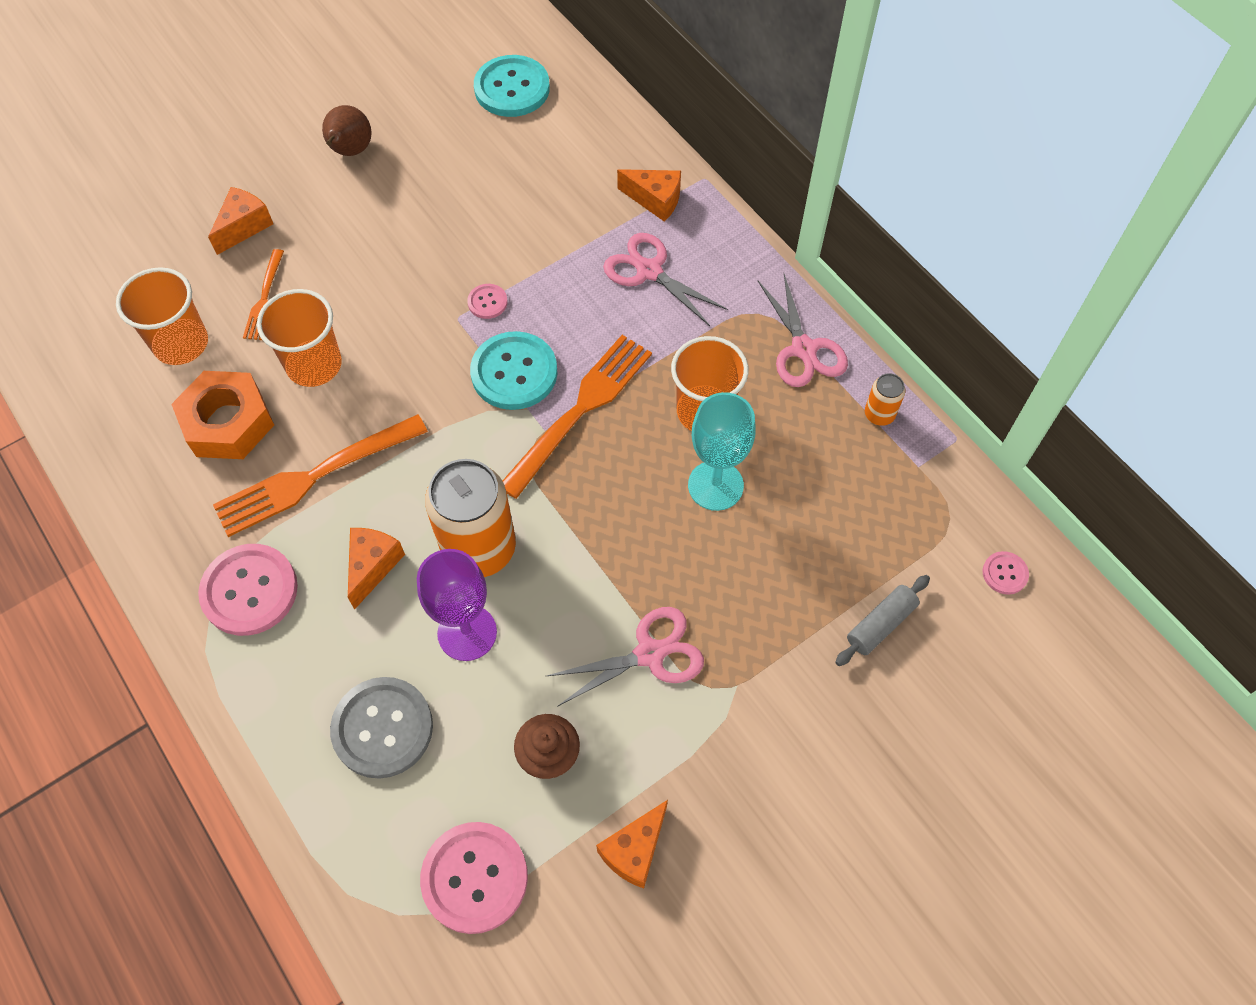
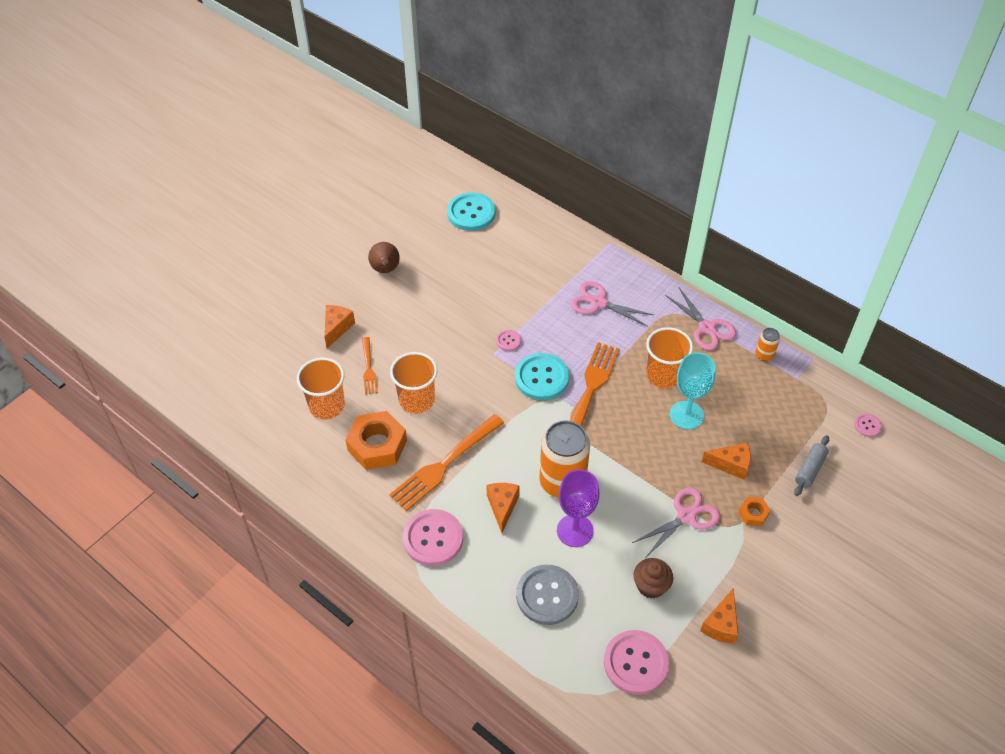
camera: 15 degrees left, 10 degrees down
(655, 200) = (585, 261): orange cheese -> orange cheese (731, 465)
(759, 676) = (753, 513): none -> orange nut

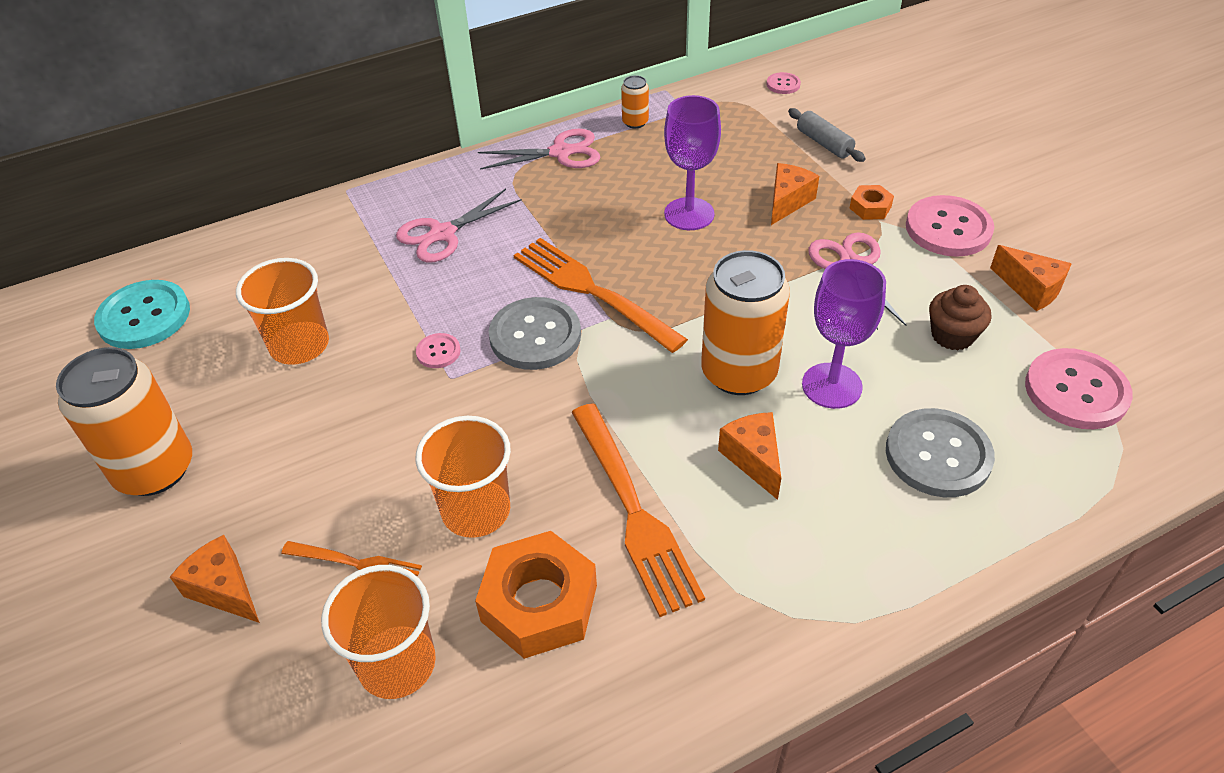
camera: 65 degrees left, 5 degrees down
(385, 270) = (155, 469): brown pear -> orange can
(433, 538) = (778, 576): pink button -> pink button (948, 228)
(502, 507) = (753, 459): orange cheese -> orange cheese turned 45 degrees clockwise
(541, 378) = (535, 336): turquoise button -> grey button
(663, 375) = (611, 213): orange cup -> orange cup (299, 345)
(686, 415) = (689, 214): turquoise goblet -> purple goblet

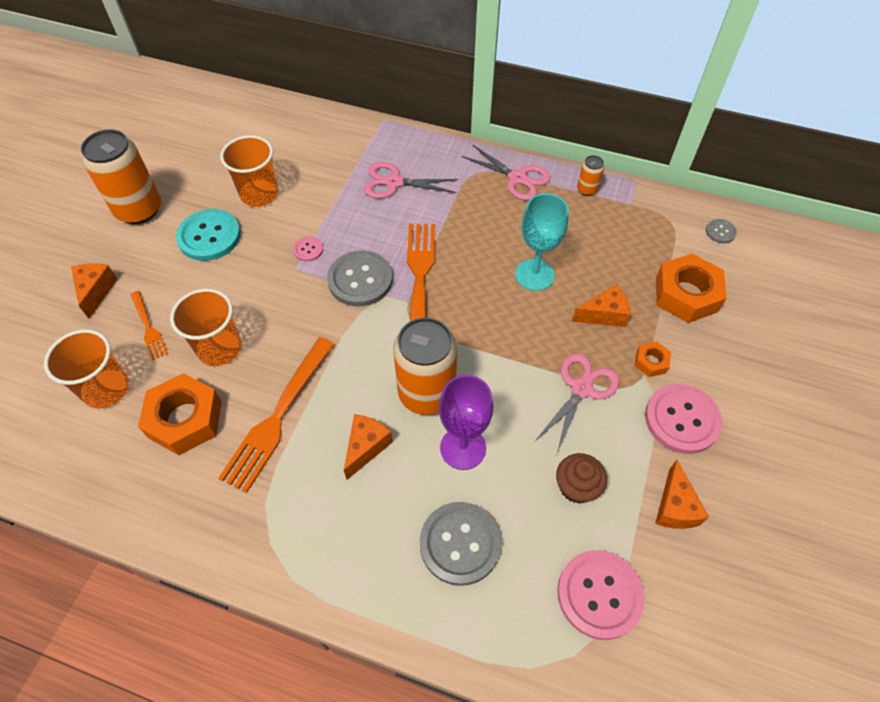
camera: 45 degrees right, 10 degrees up
(144, 317) = (222, 126): turquoise button -> turquoise button (209, 236)
(689, 214) = (534, 275): purple goblet -> turquoise goblet
(783, 84) = (720, 232): pink button -> grey button
(824, 143) = (686, 294): grey rolling pin -> orange nut

